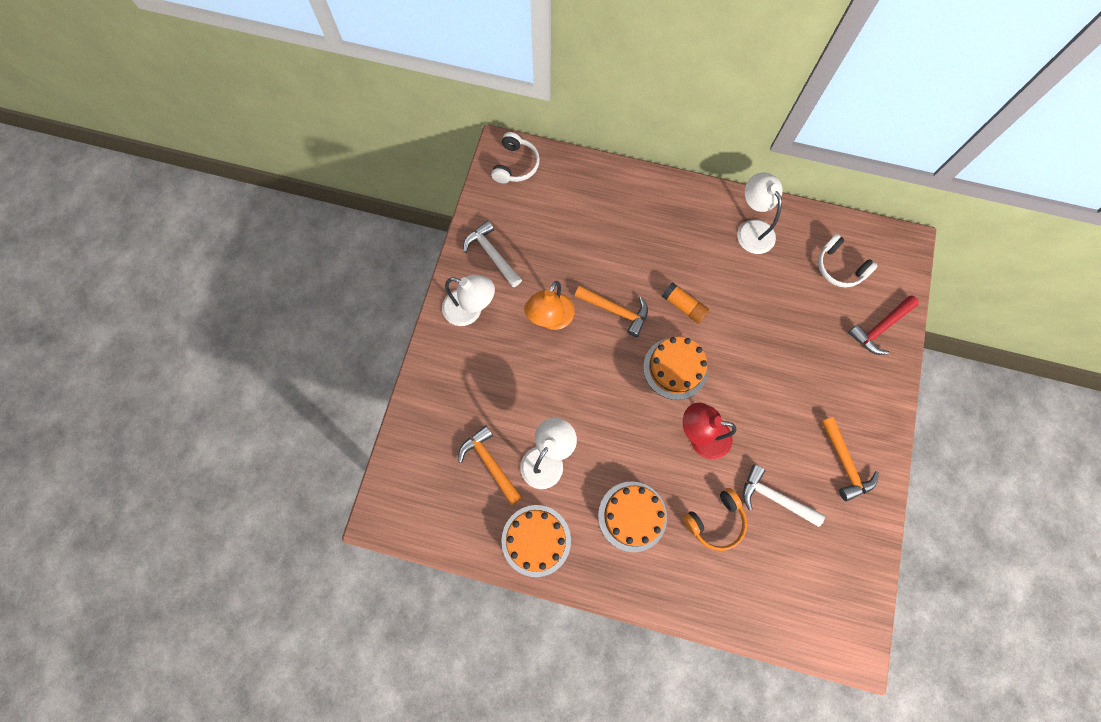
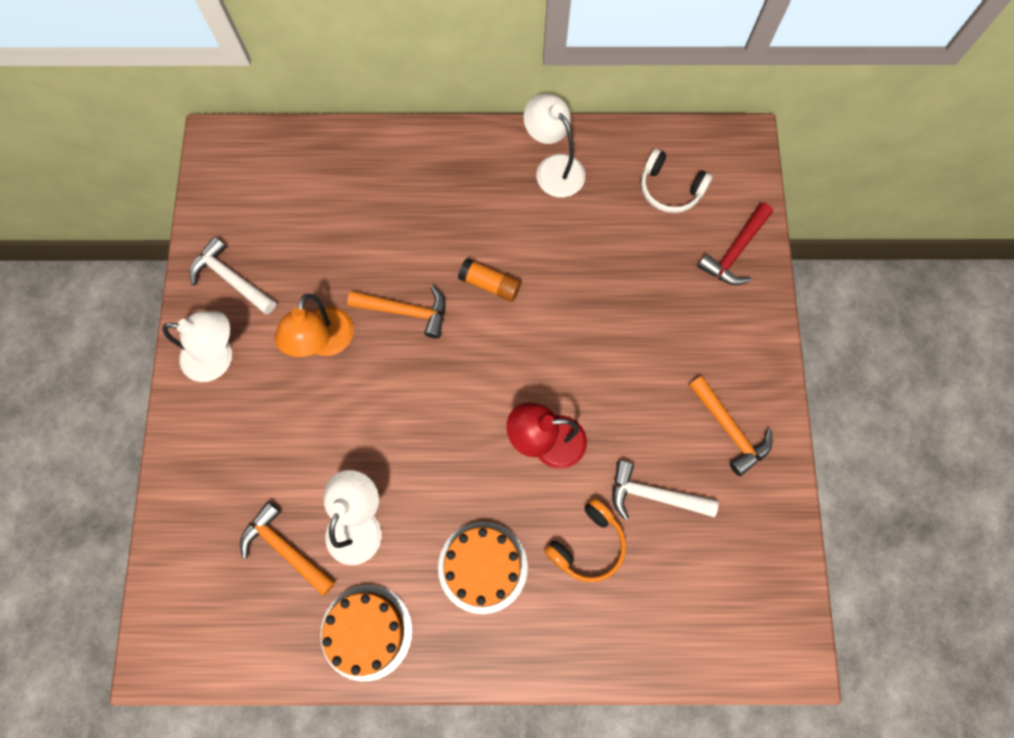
camera: 15 degrees left, 0 degrees up
(515, 165) = (238, 157): white headphones -> none
(675, 368) = (496, 365): orange cake -> none

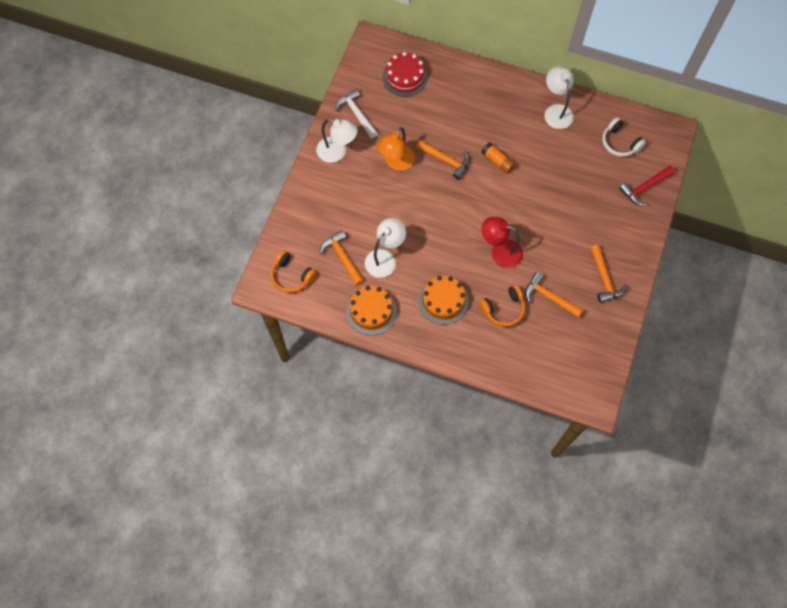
camera: 20 degrees right, 5 degrees down
(206, 617) = (291, 276): none -> orange headphones
(292, 189) = (405, 77): none -> red cake
(653, 495) = (549, 297): white hammer -> orange hammer

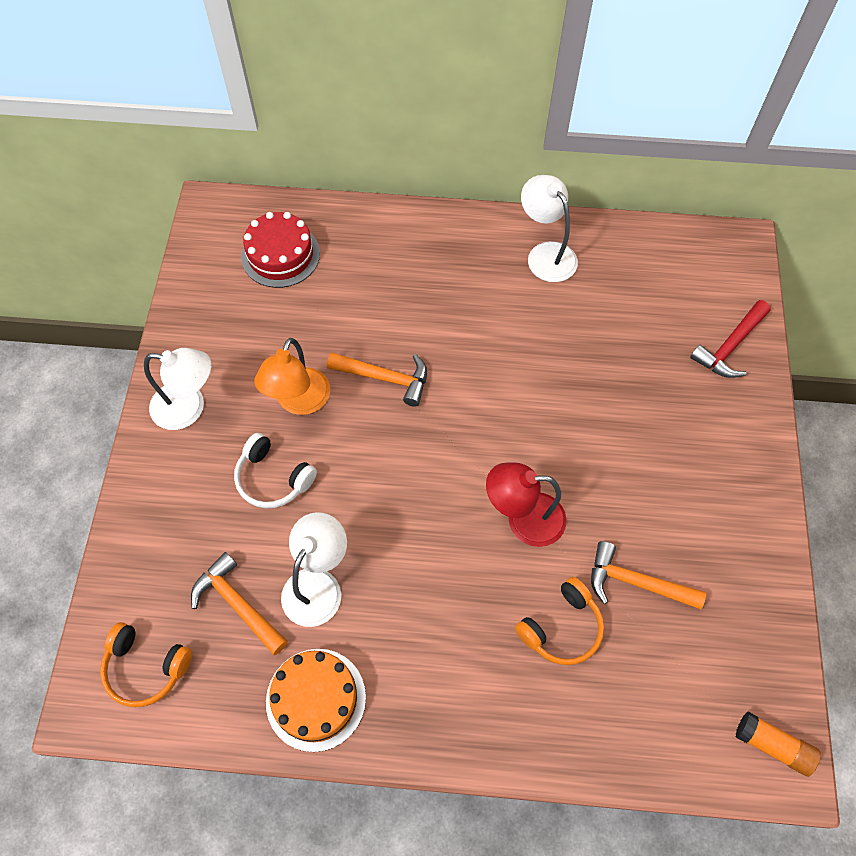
camera: 15 degrees left, 5 degrees down
(357, 114) = (210, 333): white hammer -> none
(443, 301) = (447, 641): orange cake -> none
(497, 161) = (473, 359): orange glue stick -> orange glue stick (772, 745)
(604, 279) = (720, 522): orange hammer -> none
(619, 143) = (664, 282): white headphones -> white headphones (273, 478)

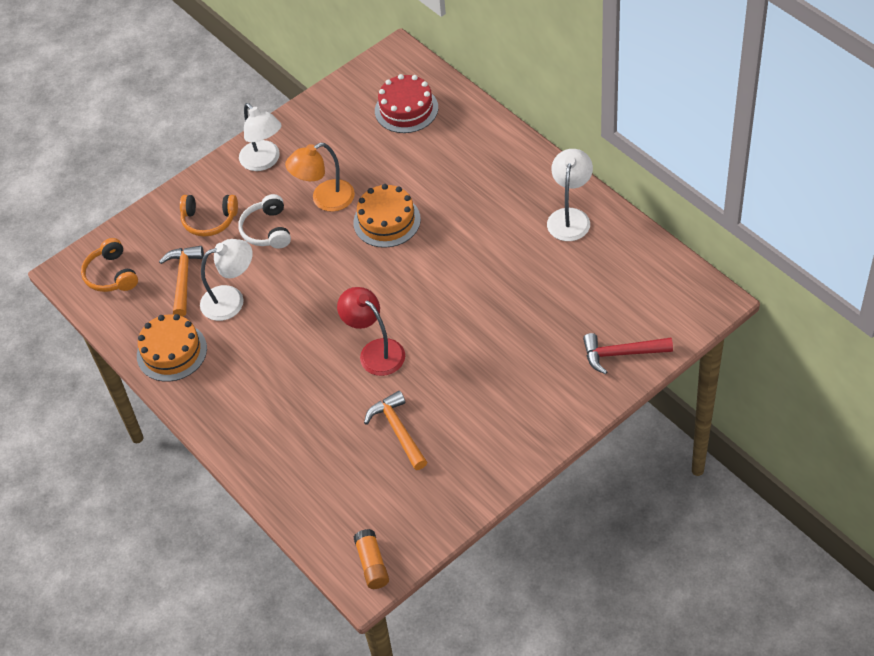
camera: 50 degrees right, 10 degrees down
(385, 378) = (387, 221): orange hammer -> orange cake
(562, 628) = (330, 419): orange headphones -> orange headphones (209, 220)

